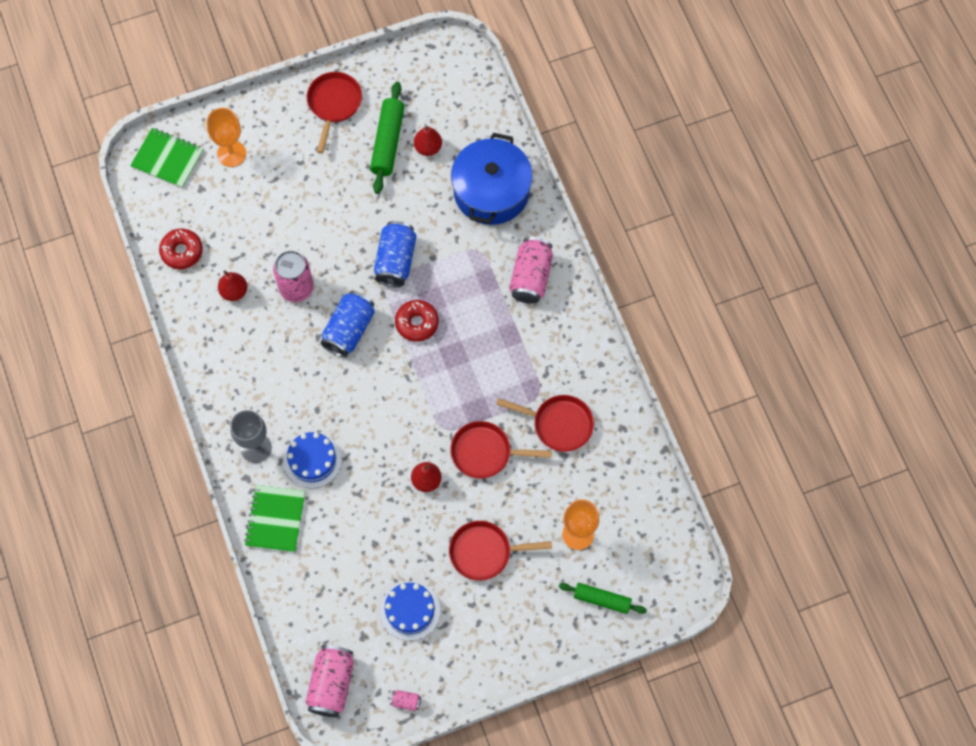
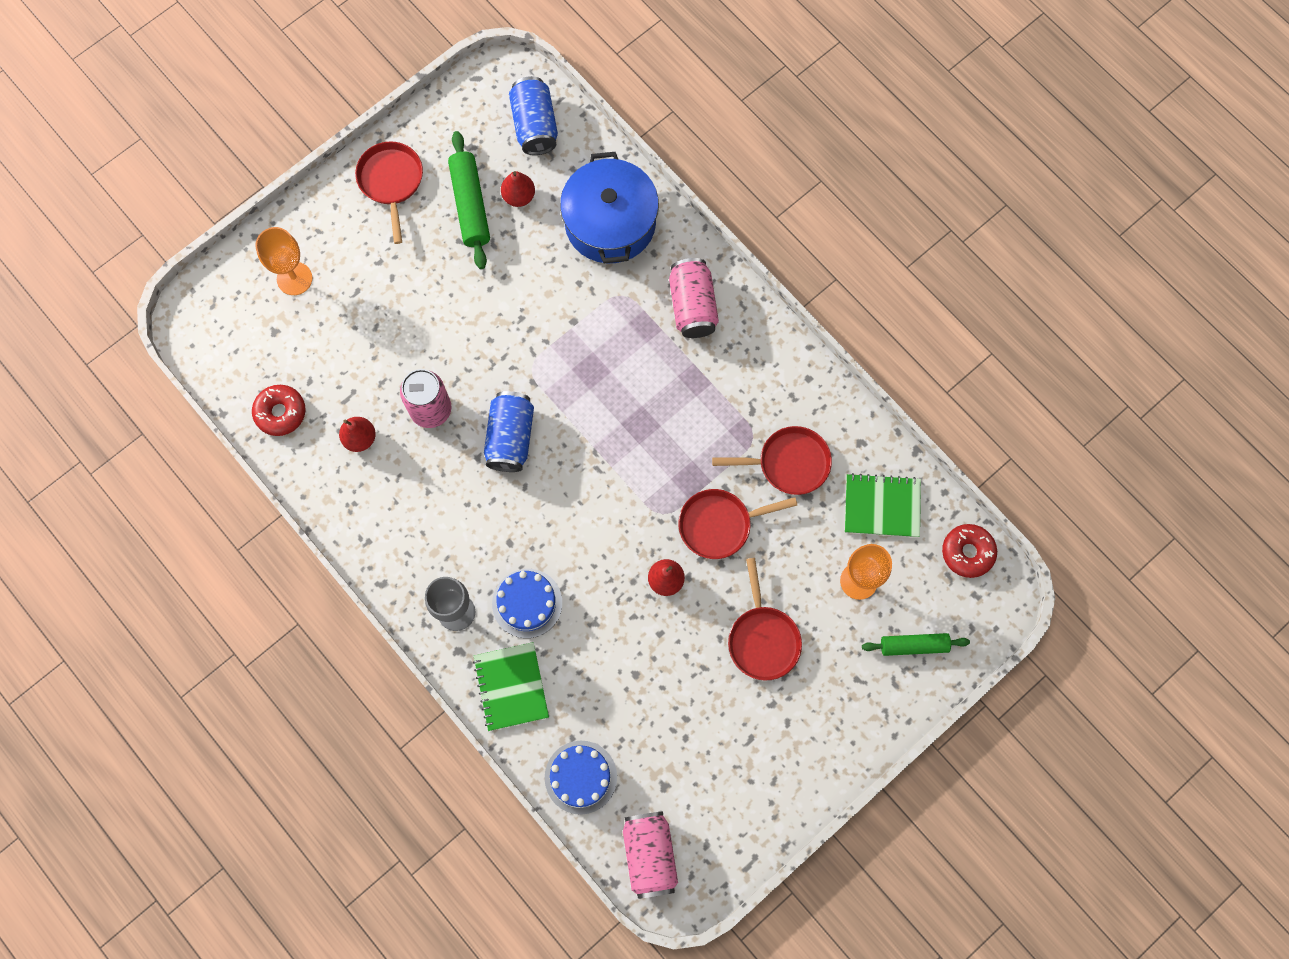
camera: 20 degrees left, 5 degrees up
(167, 159) = (221, 310): green notebook -> green notebook (882, 506)
(395, 261) = (532, 339): blue can -> blue can (535, 125)
(406, 701) = (741, 843): pink can -> none
(410, 610) = (705, 737): blue cake -> blue cake (580, 777)
(417, 323) = (584, 403): red donut -> red donut (967, 552)
(484, 552) = (763, 639): red pan -> red pan turned 75 degrees counterclockwise

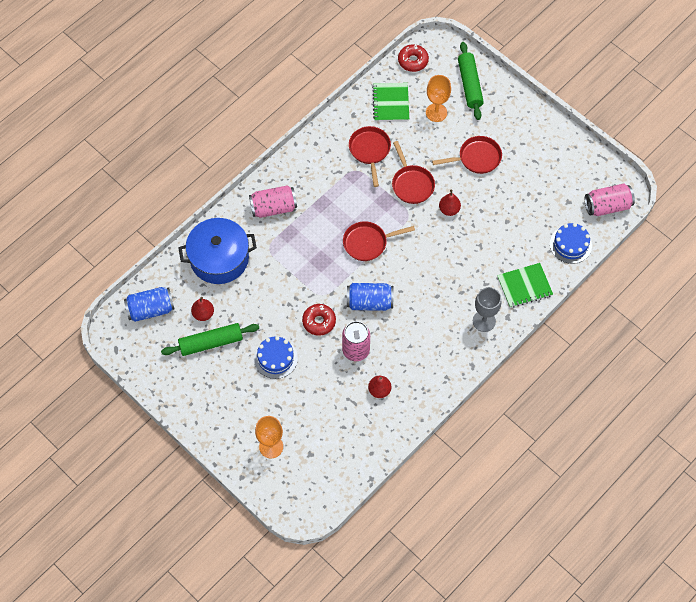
camera: 95 degrees left, 10 degrees down
(280, 412) = (366, 442): red donut -> red donut (319, 321)
(391, 182) = (196, 394): red pan -> red pan (368, 243)
(527, 603) = (473, 282): blue cake -> blue cake (275, 358)
(914, 646) = (470, 85): green rolling pin -> green rolling pin, size x1.52

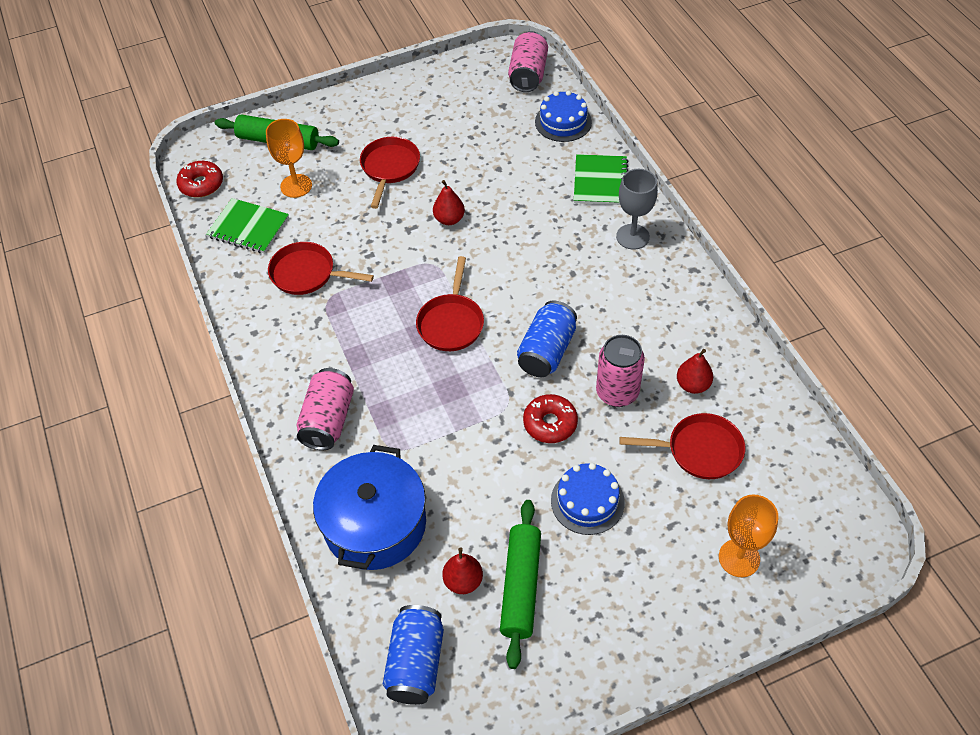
camera: 65 degrees left, 10 degrees down
(411, 184) = (387, 245): red pan -> red pan (699, 450)

